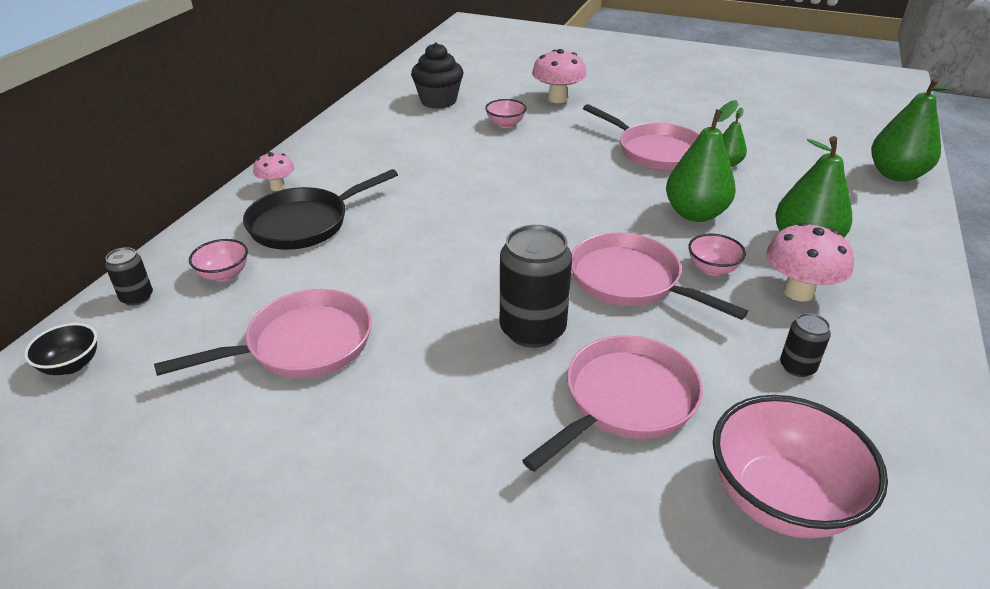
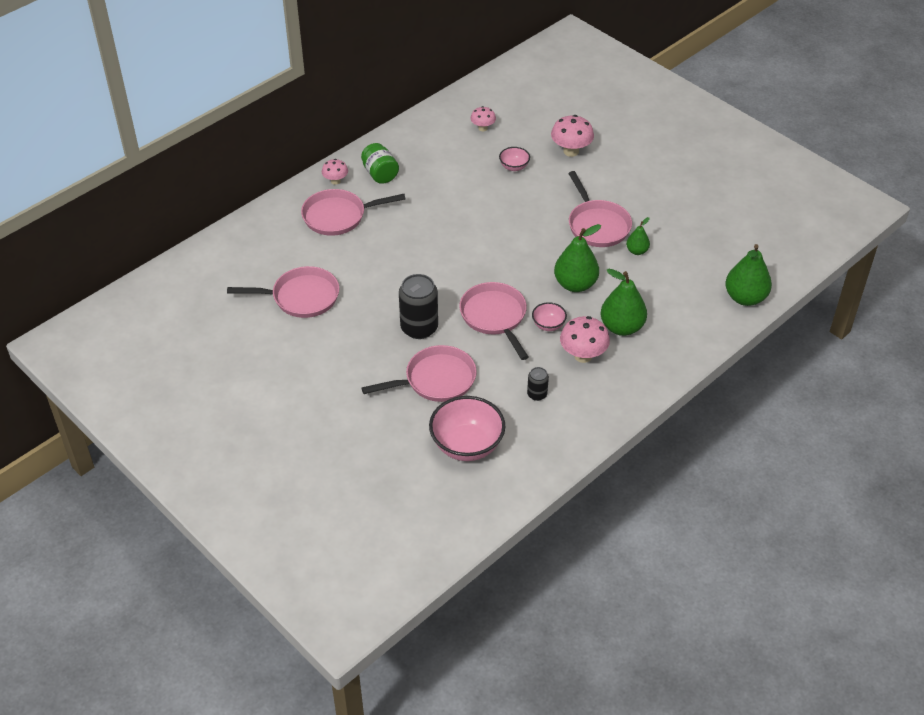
camera: 25 degrees right, 10 degrees up
(71, 365) = (192, 272): black bowl -> none
(137, 297) = (232, 241): black can -> none
(224, 274) = (280, 240): pink bowl -> none
(305, 223) = (338, 216): black pan -> pink pan
(338, 166) = (380, 174): none -> green jar
(438, 101) = (483, 128): black cupcake -> pink mushroom

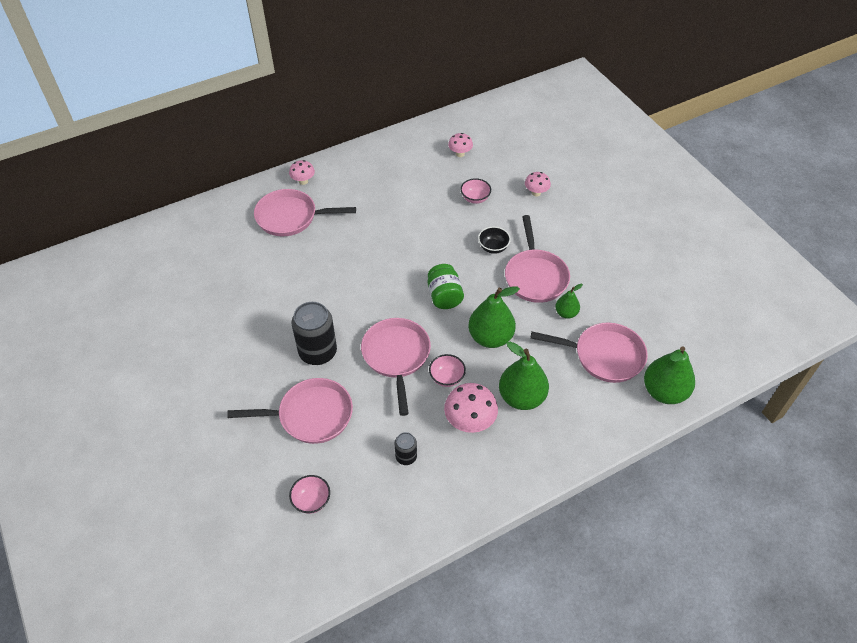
camera: 15 degrees right, 5 degrees up
(301, 297) = (221, 294): pink pan -> pink pan (604, 356)
(380, 174) = (346, 182): green jar -> green jar (444, 296)
(467, 445) = (311, 501): pink bowl -> pink bowl, size x0.50
(548, 207) = (493, 247): none -> black bowl
(571, 151) = (536, 193): pink mushroom -> pink mushroom, size x0.61

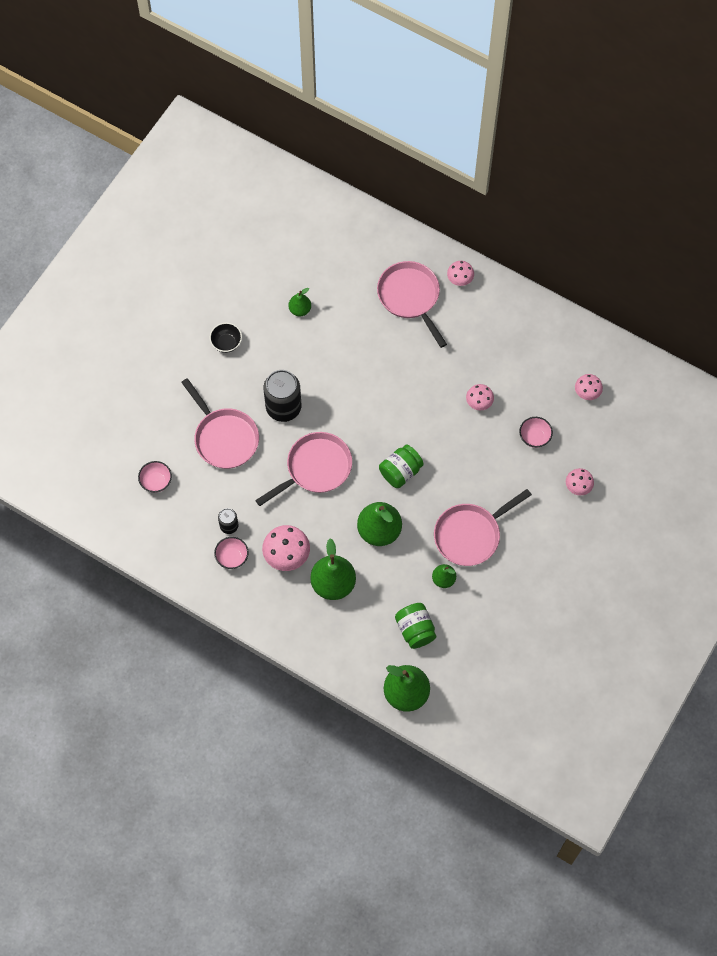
camera: 60 degrees right, 15 degrees up
(234, 295) = (300, 310): none -> green pear
(420, 218) = (479, 403): none -> pink mushroom
(447, 378) = (318, 517): pink bowl -> pink bowl (232, 557)
(493, 247) = (482, 483): black bowl -> black bowl (226, 343)
(604, 356) = (415, 630): pink pan -> green jar

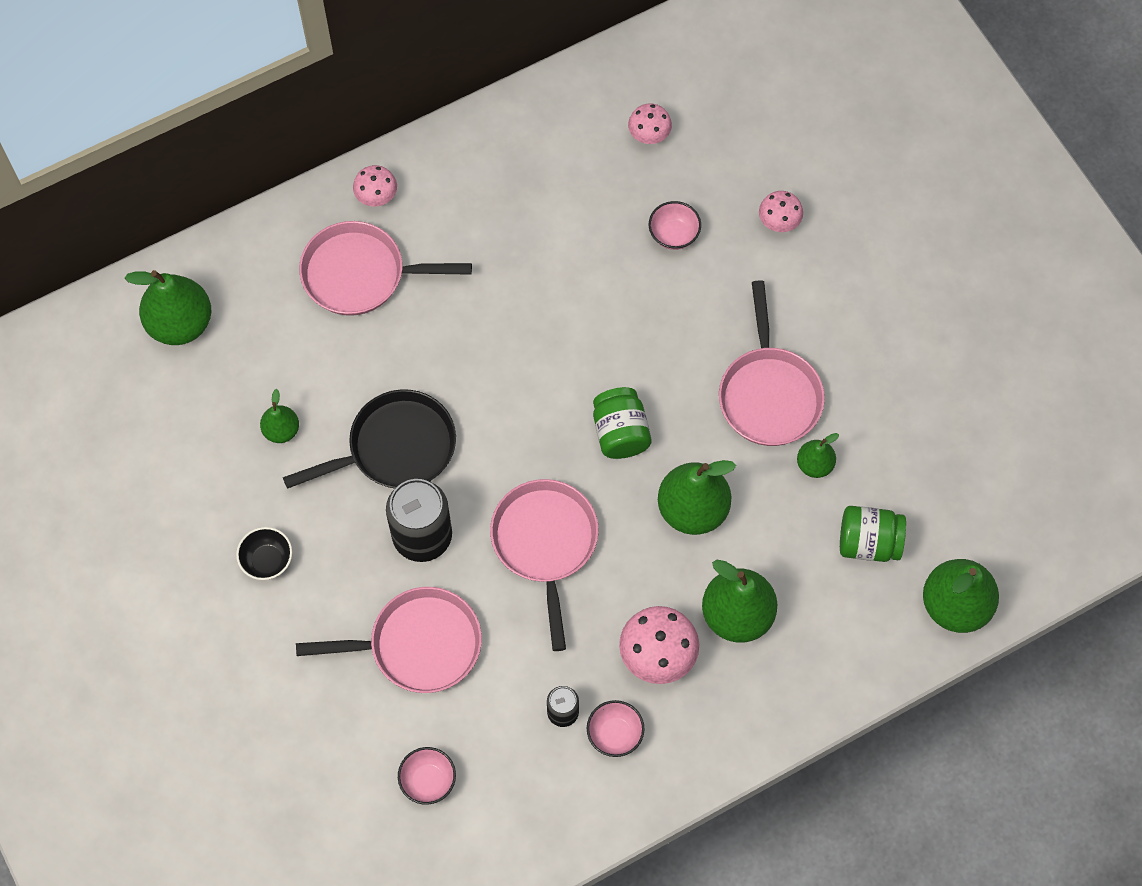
camera: 60 degrees left, 0 degrees up
(324, 368) = (395, 448): none -> black pan
(328, 230) = (180, 323): none -> green pear
(479, 403) = (579, 275): pink mushroom -> none

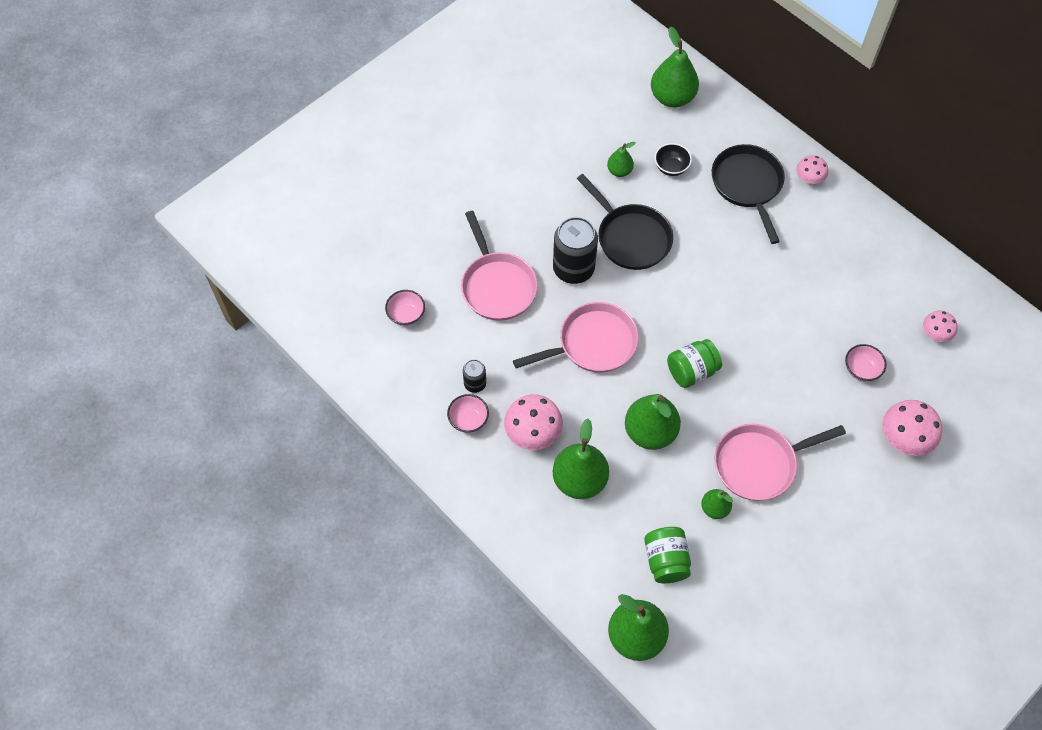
camera: 75 degrees right, 5 degrees down
(267, 561) = (528, 187): black bowl -> black bowl (671, 167)
(361, 274) = (747, 185): pink pan -> black pan
(779, 222) = (903, 439): pink mushroom -> pink mushroom, size x1.65

